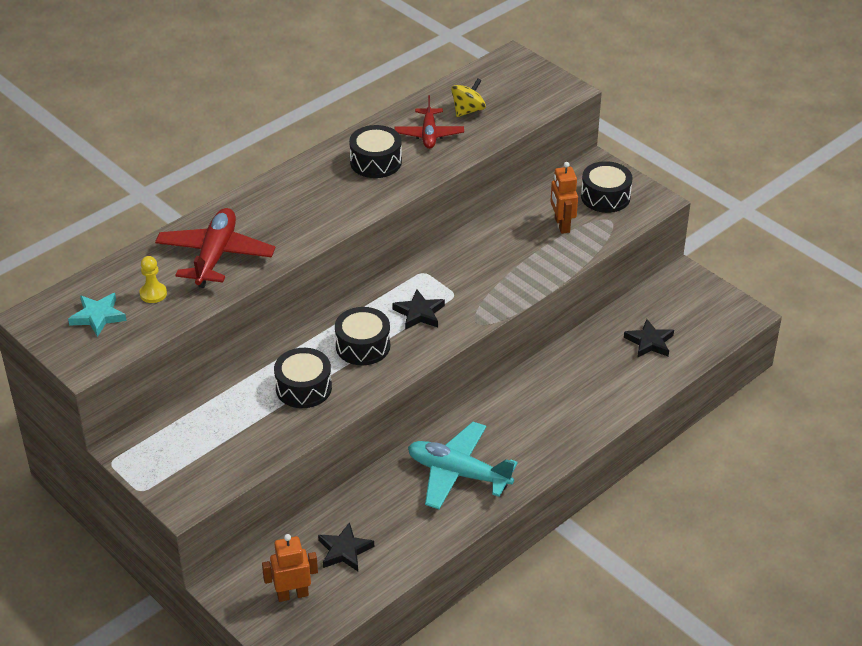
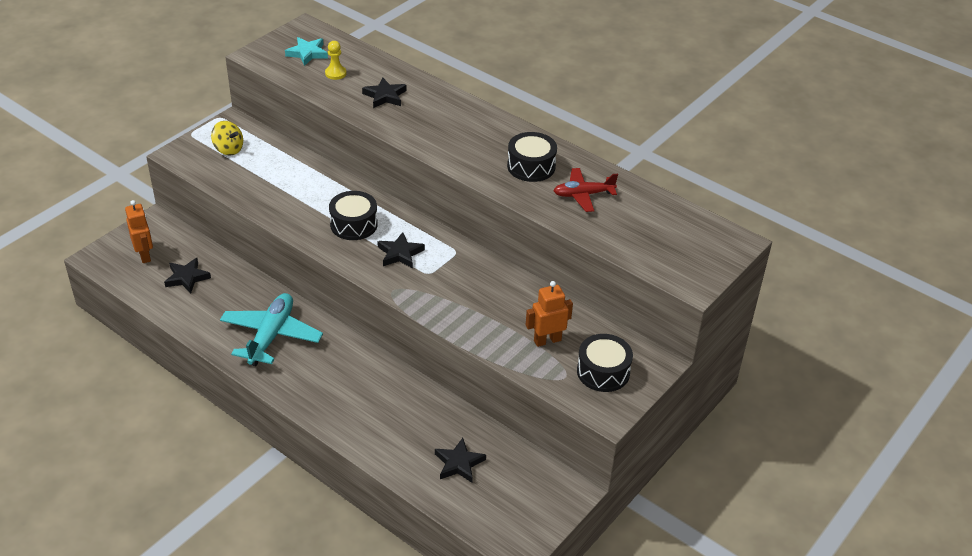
camera: 80 degrees right, 0 degrees up
(215, 256) = (385, 96): red plane -> black star
(303, 388) = (301, 197): black drum -> none
(468, 110) = (631, 217): yellow spinning top -> yellow spinning top (228, 149)

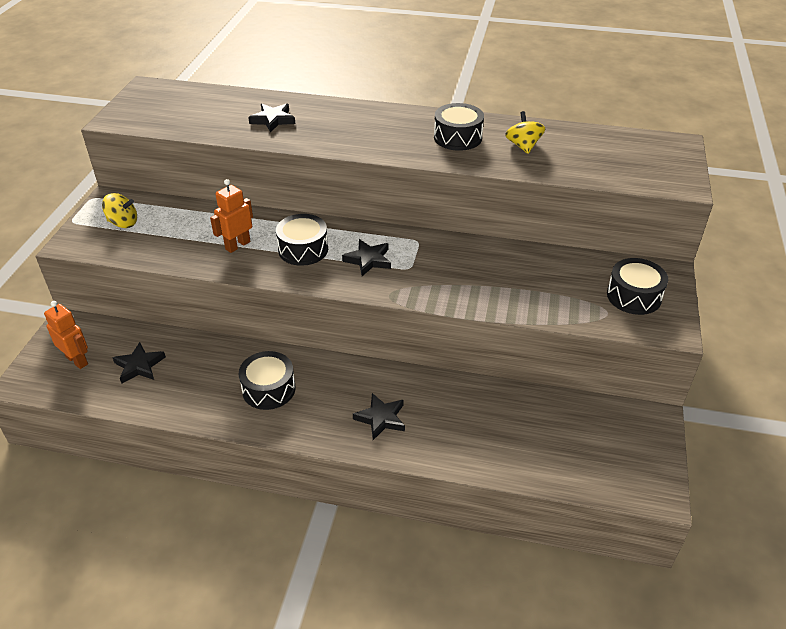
camera: 25 degrees left, 0 degrees up
(271, 336) = (269, 389): turquoise plane -> black drum
(307, 53) = (166, 106): turquoise star -> none
(335, 73) = (208, 115): yellow pawn -> none
(459, 463) = (540, 437): black star -> black star (381, 418)
(547, 340) = (563, 287): orange robot -> orange robot (237, 245)
(583, 195) = (523, 146): red plane -> yellow spinning top

